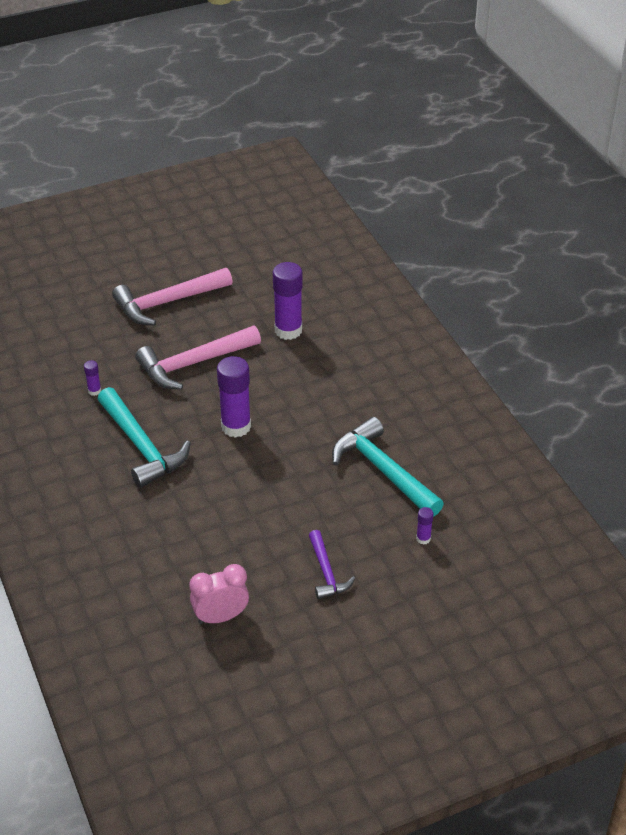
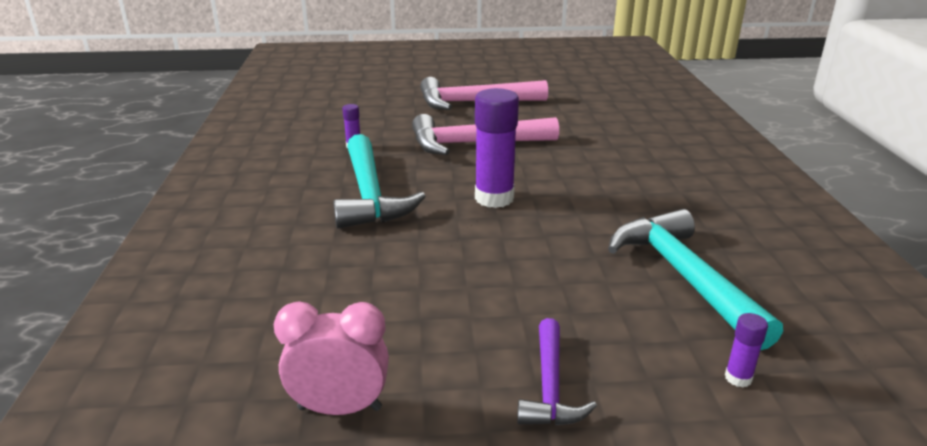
camera: 20 degrees right, 15 degrees down
(288, 330) = (595, 137): purple glue stick -> none

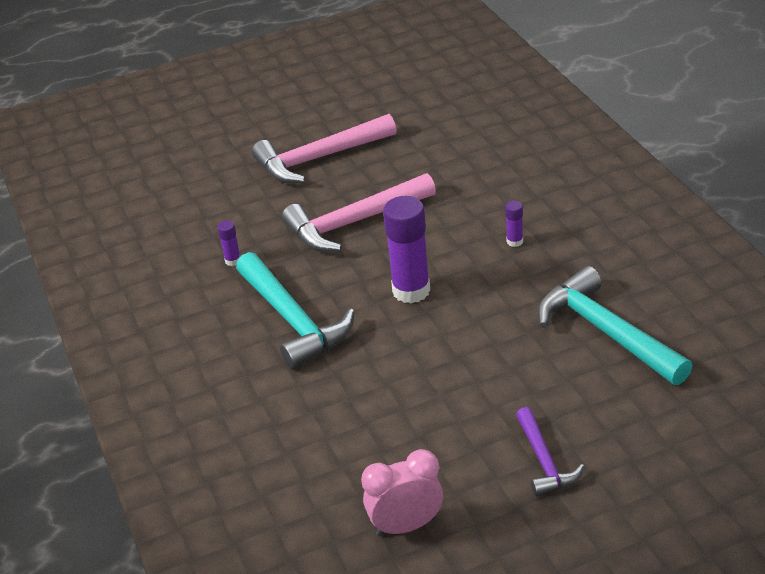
camera: 15 degrees left, 10 degrees up
(738, 378) = (670, 412): purple glue stick -> purple glue stick (514, 241)

